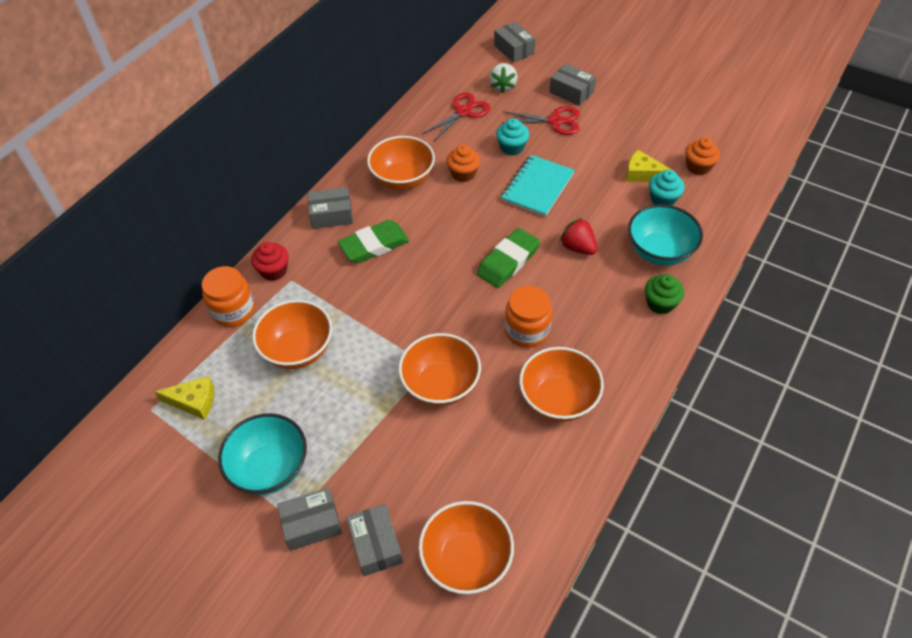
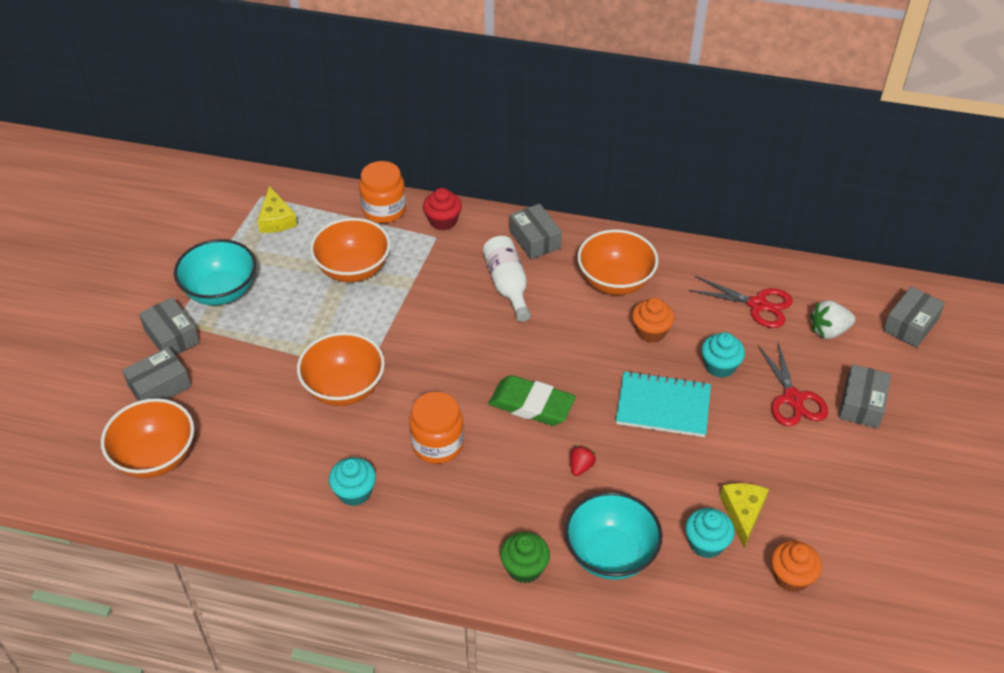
camera: 70 degrees right, 5 degrees down
(374, 245) = (507, 285): green eraser -> white bottle
(558, 399) = (354, 492): orange bowl -> turquoise cupcake
(578, 247) = (581, 467): red strawberry -> red strawberry, size x0.63

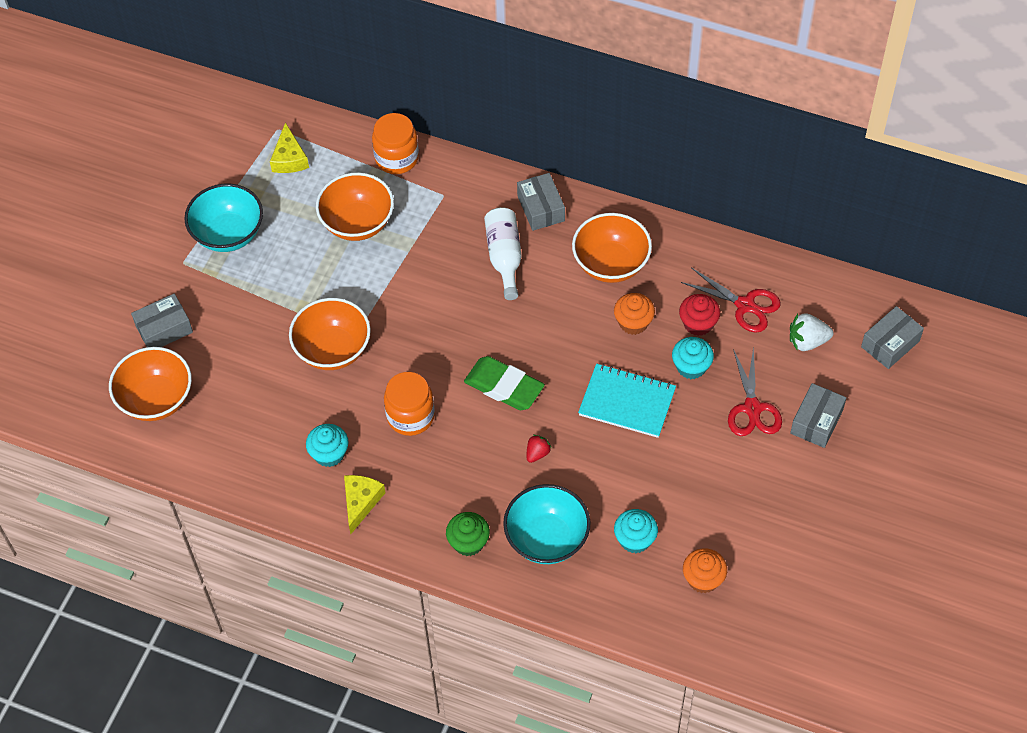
camera: 10 degrees right, 10 degrees up
(171, 336) = (179, 278): grey box -> none
(443, 221) = (453, 177): red cupcake -> red cupcake (698, 323)
(743, 513) = (675, 515): yellow cheese -> yellow cheese (361, 502)

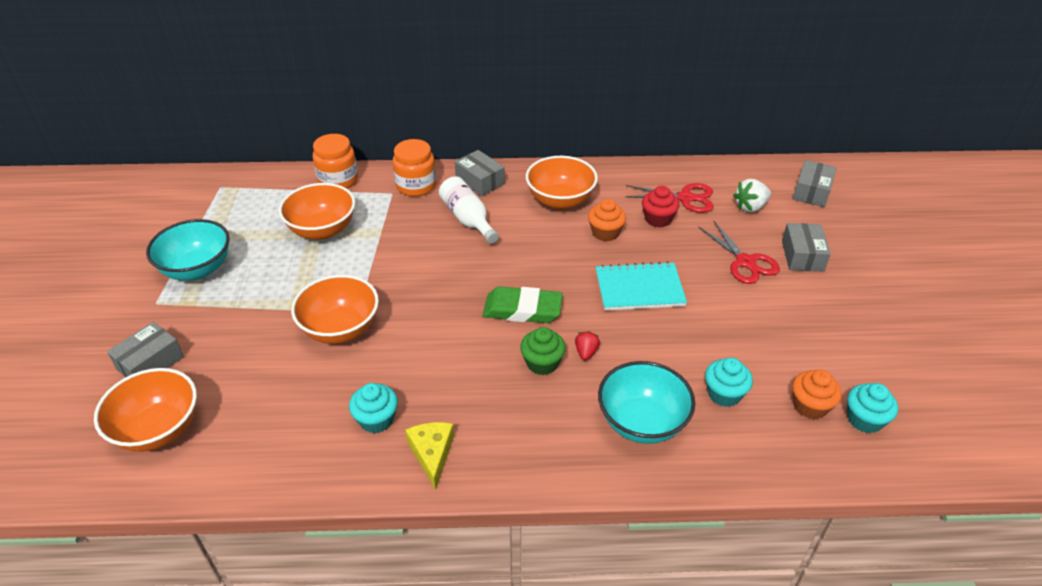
camera: 25 degrees left, 15 degrees down
(289, 158) = (239, 203): yellow cheese -> none
(410, 416) = (446, 360): orange jar -> orange jar (416, 186)
(468, 542) = (566, 453): green cupcake -> green cupcake (542, 363)
(691, 367) = (674, 248): turquoise cupcake -> turquoise cupcake (864, 419)

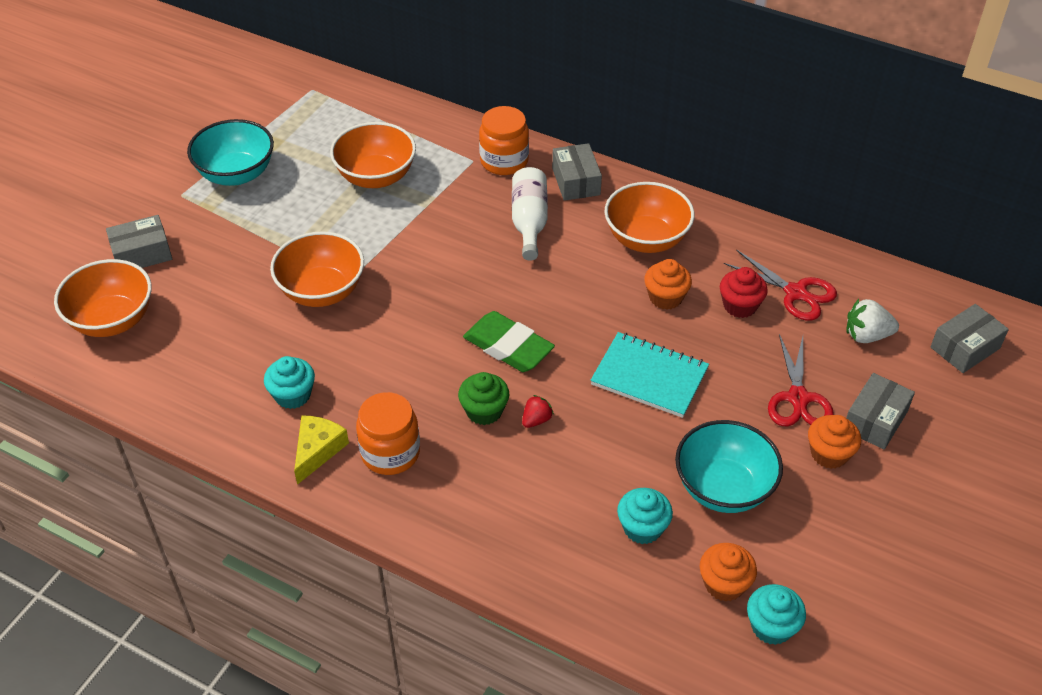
camera: 30 degrees right, 5 degrees up
(338, 180) = (430, 124): orange jar -> orange jar (390, 453)
(642, 422) = (534, 515): turquoise bowl -> turquoise bowl (723, 488)
(795, 289) = (829, 454): none -> orange cupcake

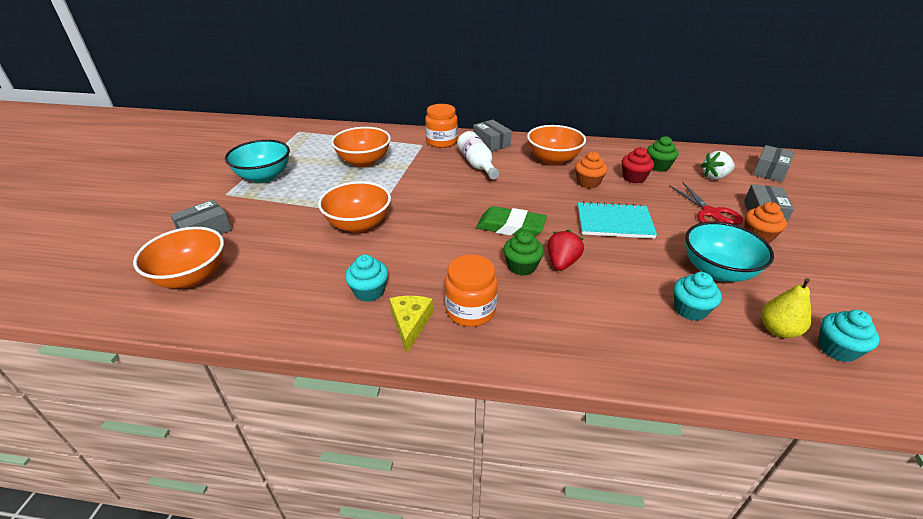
camera: 20 degrees left, 10 degrees down
(536, 420) = (562, 263): red strawberry -> red strawberry, size x1.60
(724, 584) = (777, 330): orange cupcake -> yellow pear
(796, 293) = (658, 166): red scissors -> green cupcake

